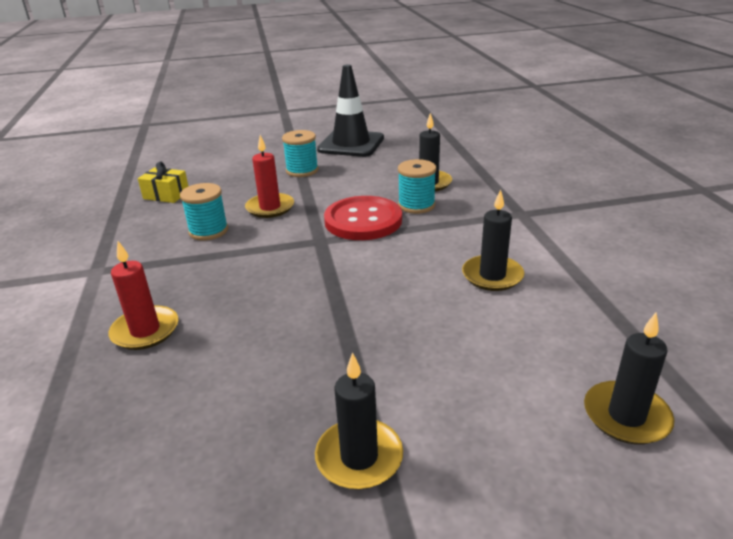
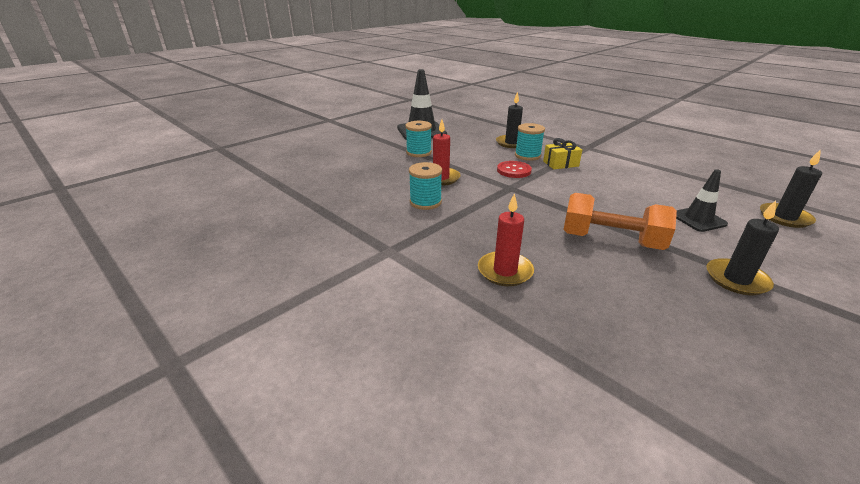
camera: 35 degrees left, 0 degrees up
(166, 195) = (344, 189): yellow gift -> yellow gift (560, 164)
(306, 344) = (611, 241): none -> orange dumbbell
(363, 220) = (514, 170): red button -> red button, size x0.60
(474, 363) = (698, 219): none -> black traffic cone
(492, 276) = (630, 179): black candle -> none

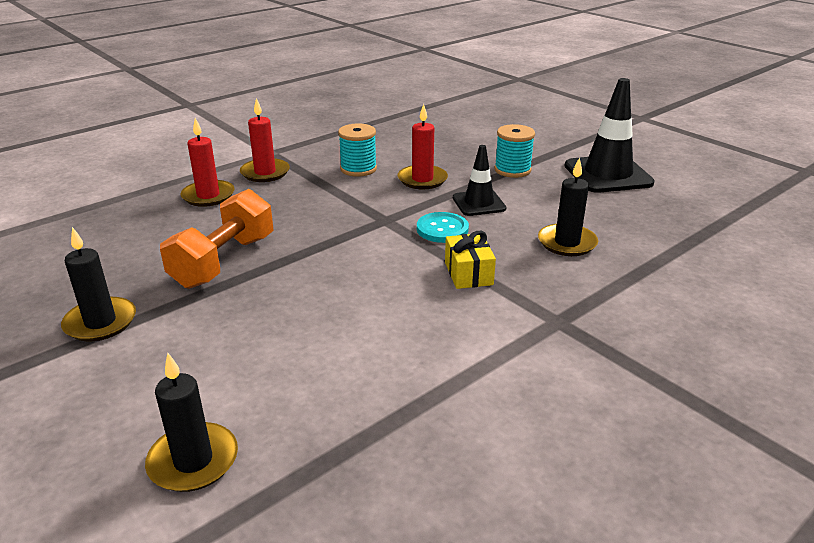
camera: 95 degrees right, 0 degrees up
(442, 246) = (265, 173): none -> red candle
(514, 170) = (442, 229): red button -> turquoise button
(527, 156) = (505, 249): turquoise spool -> none
(698, 219) = (236, 350): black traffic cone -> black traffic cone (479, 203)

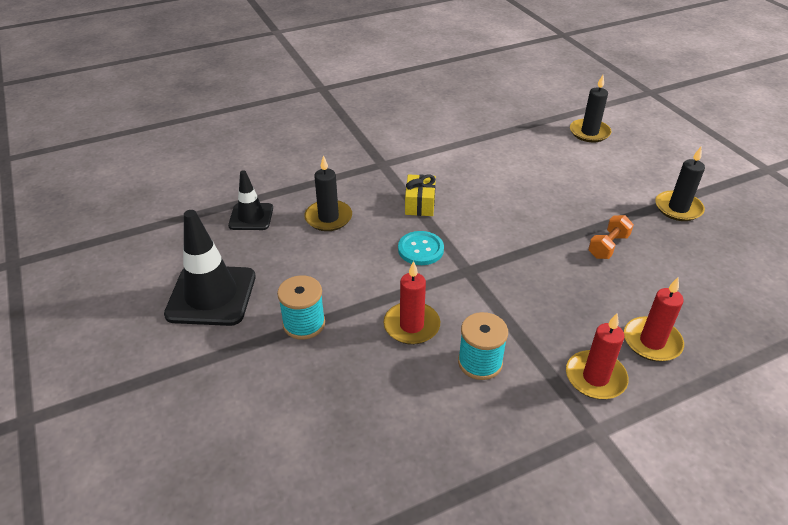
camera: 165 degrees left, 10 degrees up
(224, 261) = (608, 246): orange dumbbell -> orange dumbbell, size x0.55
(479, 203) = (371, 276): black traffic cone -> black traffic cone (251, 217)

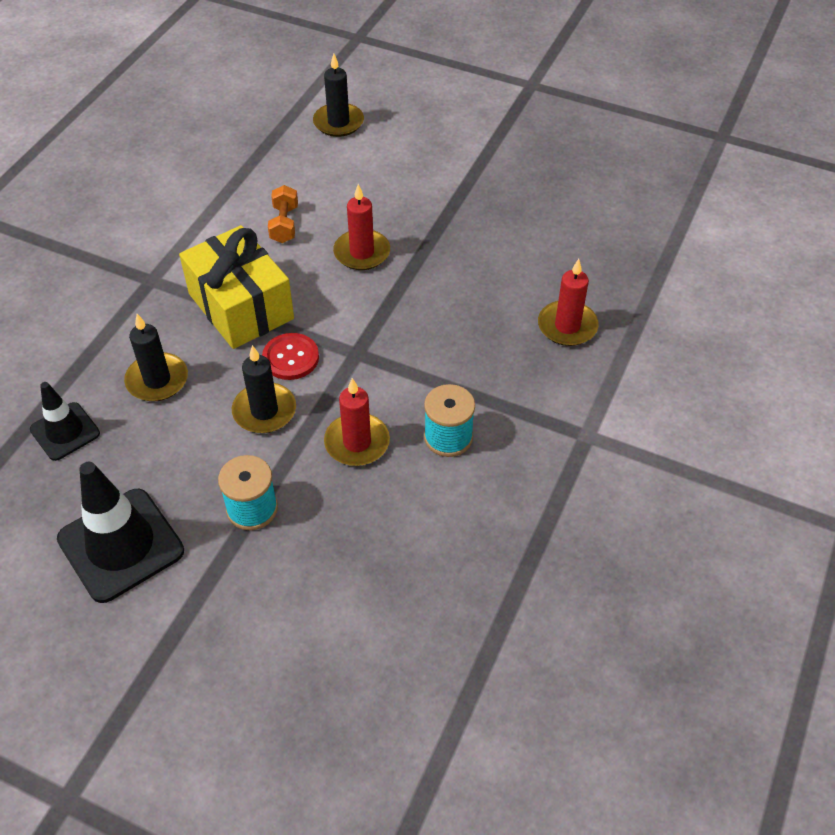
camera: 40 degrees left, 10 degrees up
(420, 204) = (241, 306): yellow gift -> yellow gift, size x1.96
(420, 249) = (291, 358): turquoise button -> red button
(595, 377) = (550, 388): red candle -> red candle (362, 252)
(608, 246) = (460, 250): orange dumbbell -> orange dumbbell (284, 224)
(678, 208) = (488, 172): black candle -> black candle (264, 411)

